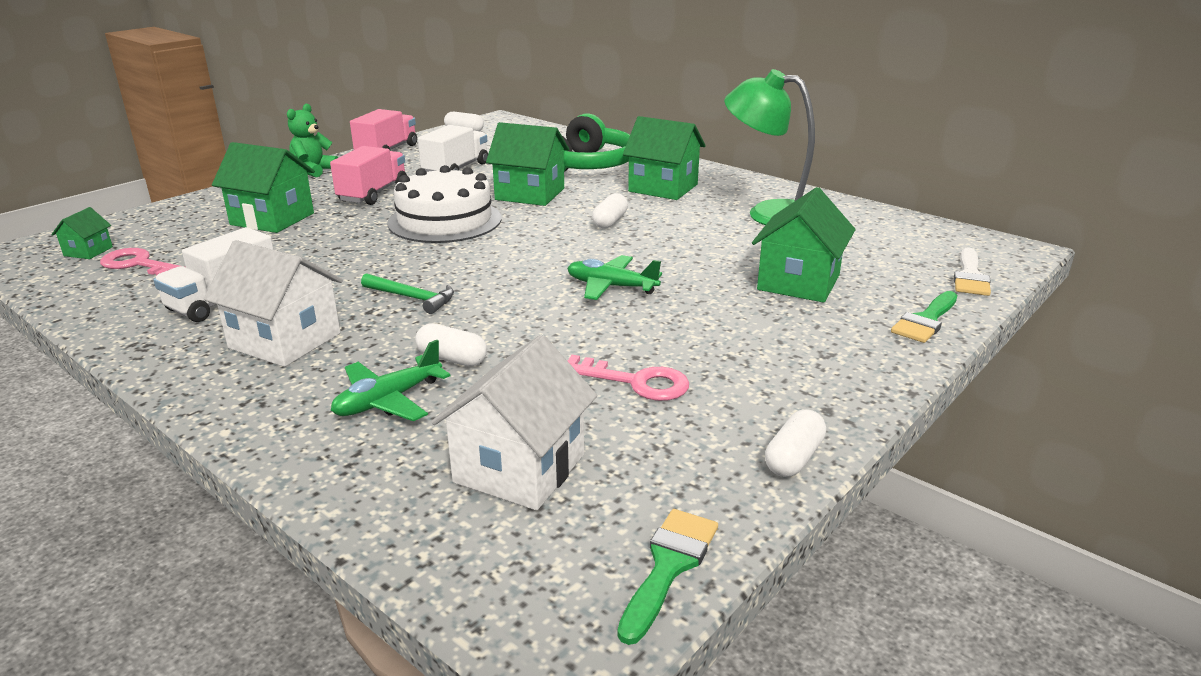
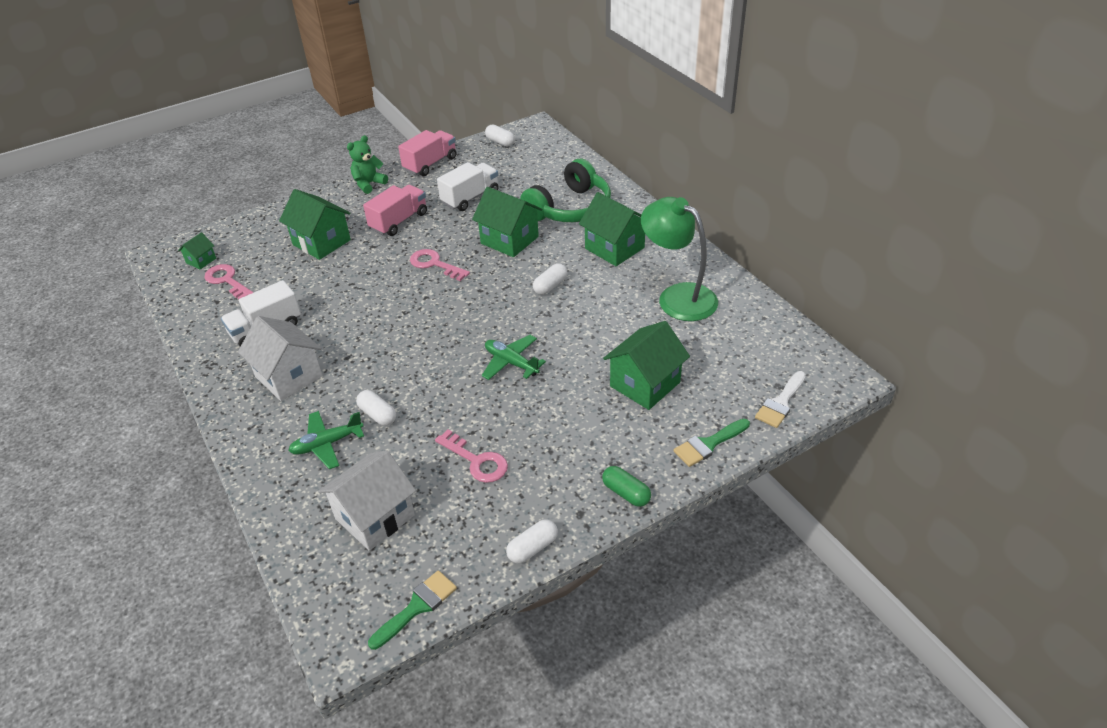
camera: 20 degrees right, 15 degrees up
(412, 298) = (378, 349): green hammer -> none
(445, 221) = (434, 264): white cake -> pink key
(869, 379) = (626, 493): none -> green capsule

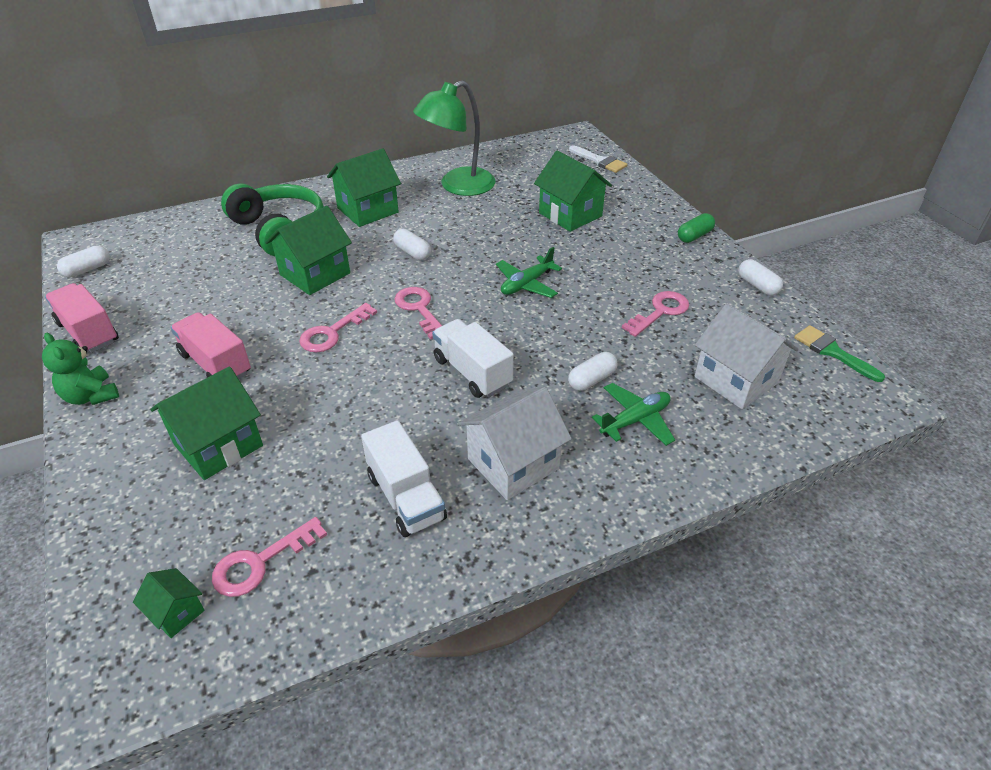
camera: 85 degrees left, 0 degrees up
(327, 444) = (635, 420): green plane -> green plane turned 105 degrees counterclockwise
(467, 303) = (419, 309): none -> pink key
(470, 198) = (203, 299): white truck -> white truck (472, 372)
(708, 444) = (642, 195): green brush -> none

